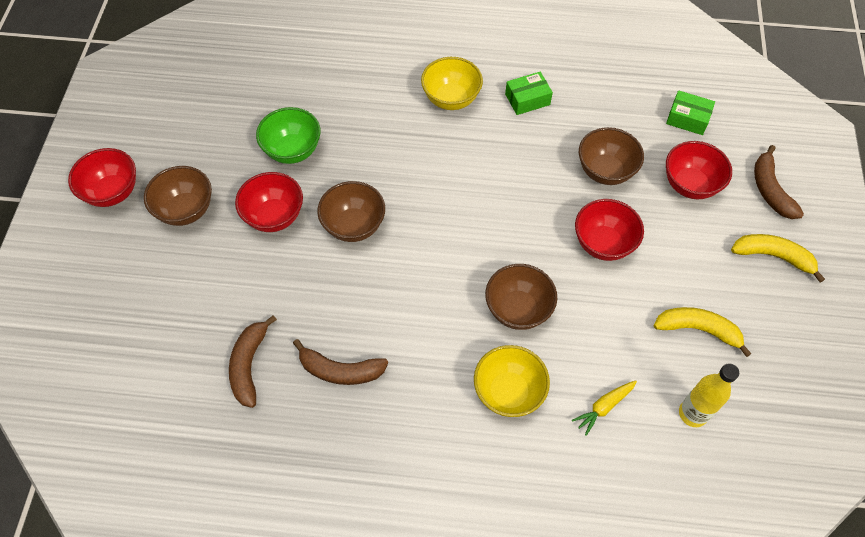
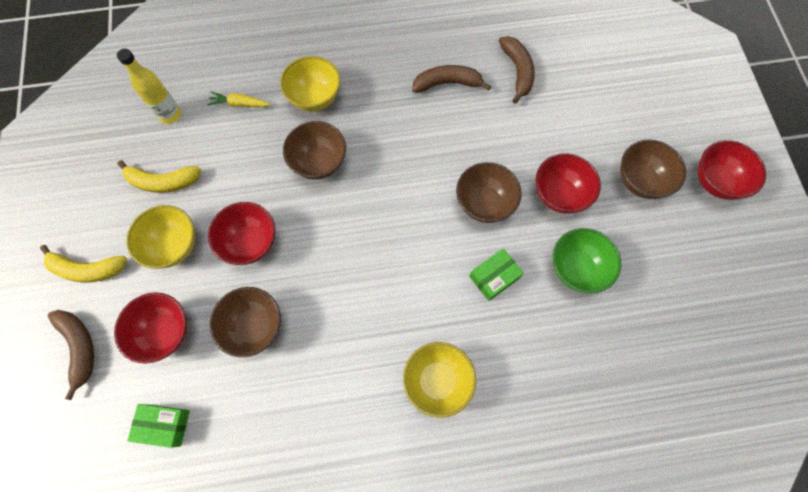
camera: 165 degrees right, 10 degrees up
(527, 99) = (351, 404): green box -> green box (494, 277)
(604, 407) = (239, 104): yellow carrot -> yellow carrot turned 120 degrees counterclockwise
(684, 259) = (173, 246): none -> yellow bowl

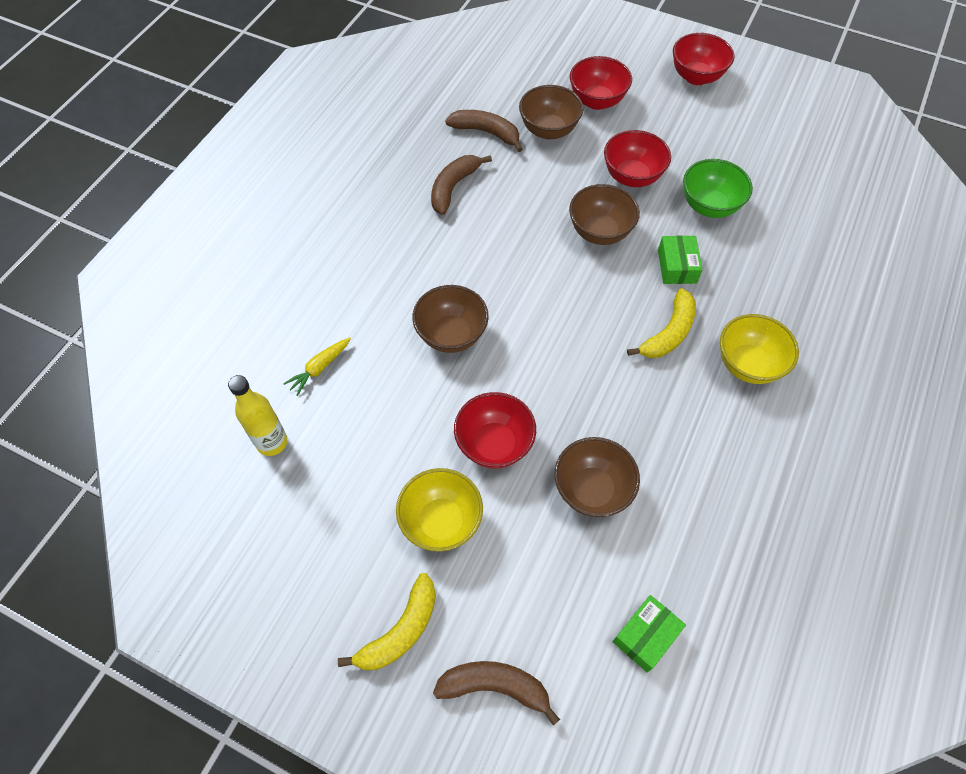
camera: 55 degrees left, 10 degrees down
(163, 182) = (352, 493): yellow banana -> yellow banana (668, 333)
(164, 332) = (539, 582): red bowl -> red bowl (597, 101)
(315, 98) = (373, 298): yellow bowl -> none
(640, 181) = (660, 119): brown bowl -> brown bowl (548, 130)

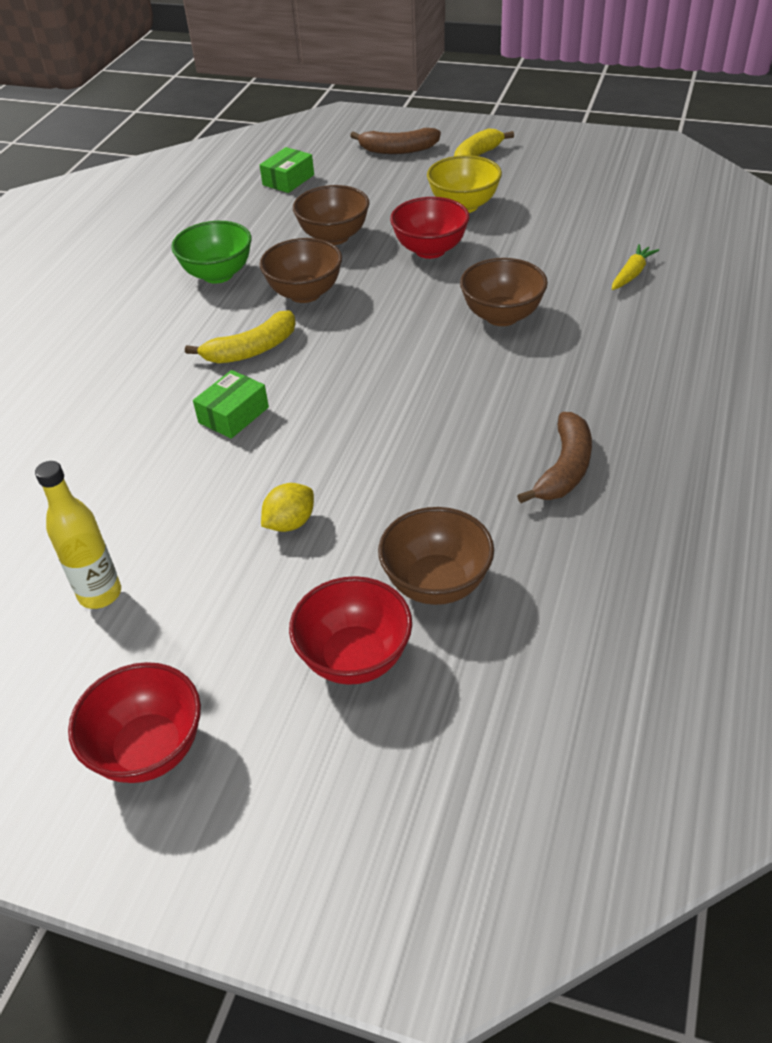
camera: 175 degrees right, 15 degrees down
(272, 442) = (642, 225): yellow bottle -> yellow bottle (100, 594)
(486, 132) = (544, 563): brown banana -> none
(599, 232) = (337, 440): brown bowl -> brown bowl (305, 293)
(632, 177) = (290, 523): red bowl -> yellow lemon
(668, 333) = (252, 350): yellow banana -> yellow banana turned 150 degrees counterclockwise
(677, 266) = (233, 415): green box -> green box turned 45 degrees clockwise
(709, 206) = (175, 496): green bowl -> green bowl (218, 274)
(748, 364) = (166, 336): yellow bowl -> none

